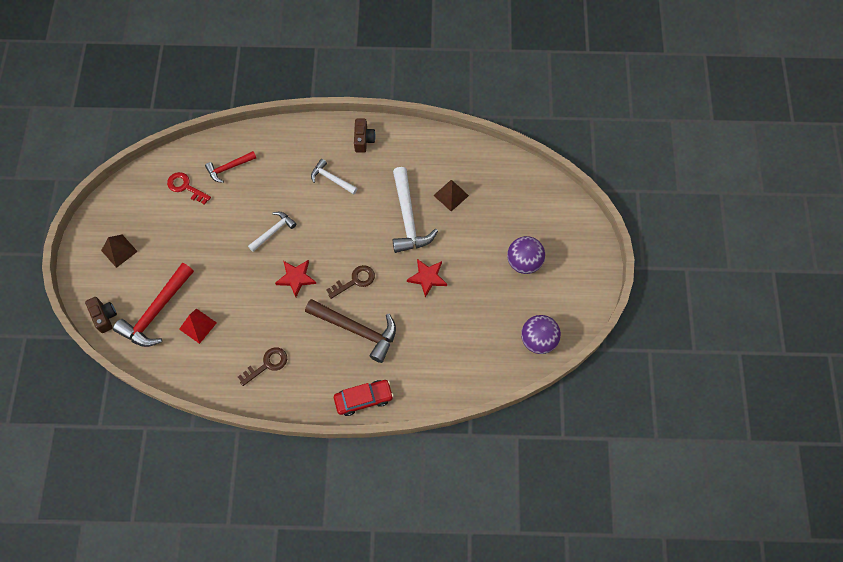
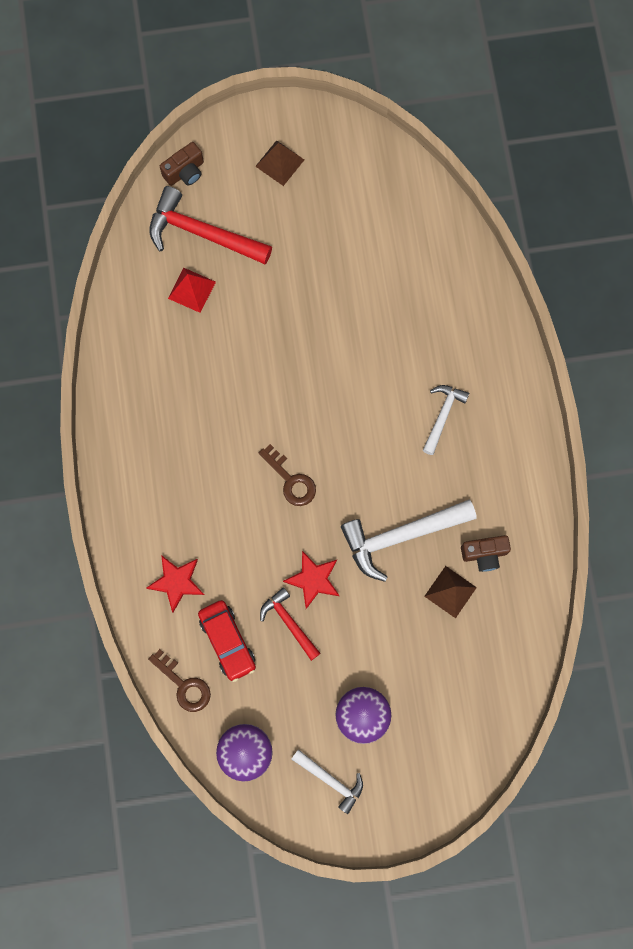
camera: 80 degrees right, 10 degrees up
(185, 187) = (390, 221): red key -> none
(229, 168) = (431, 271): red hammer -> red hammer (289, 622)
(267, 364) = (152, 390): brown key -> brown key (184, 685)
(273, 231) = (345, 354): white hammer -> white hammer (331, 780)
(296, 278) = (281, 400): red star -> red star (177, 582)
(357, 330) = (219, 497): brown hammer -> none
(363, 140) = (516, 448): brown camera -> brown camera (484, 554)
(363, 399) = (125, 525): red car -> red car (227, 641)

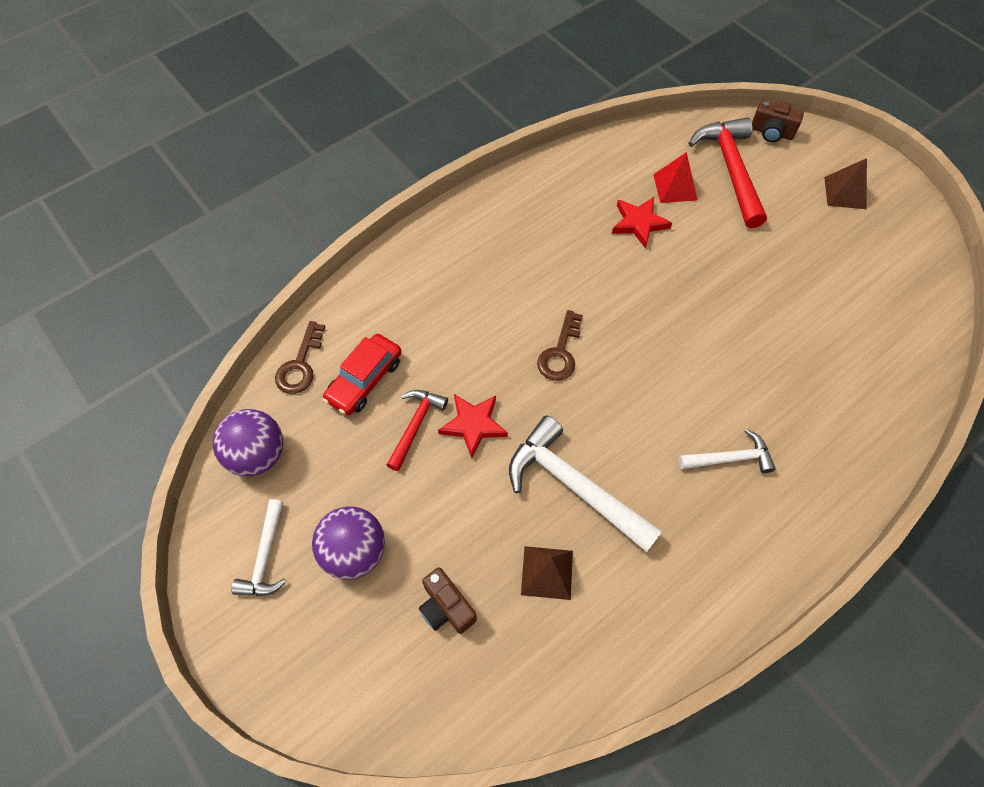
camera: 60 degrees right, 15 degrees down
(177, 582) = (398, 309): red star -> red star (639, 223)
(484, 554) = (613, 587): brown camera -> brown camera (446, 607)

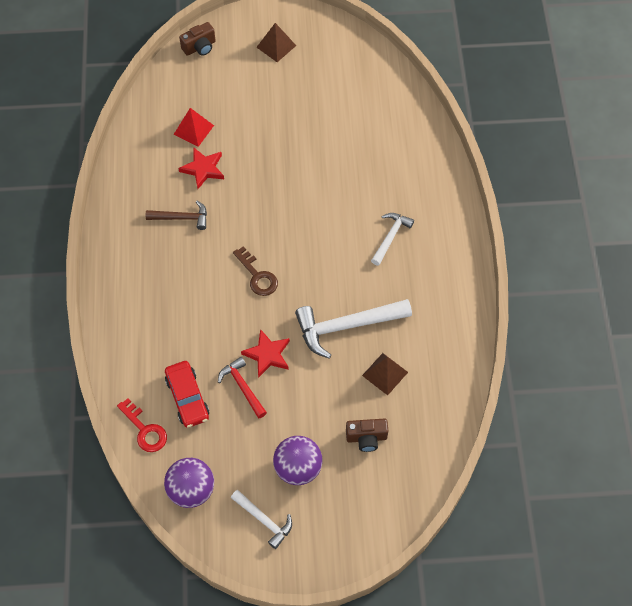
camera: 55 degrees left, 0 degrees up
(300, 365) = (145, 430): brown key -> red key
(567, 241) = (182, 218): none -> brown hammer
(730, 169) = (207, 90): red hammer -> none

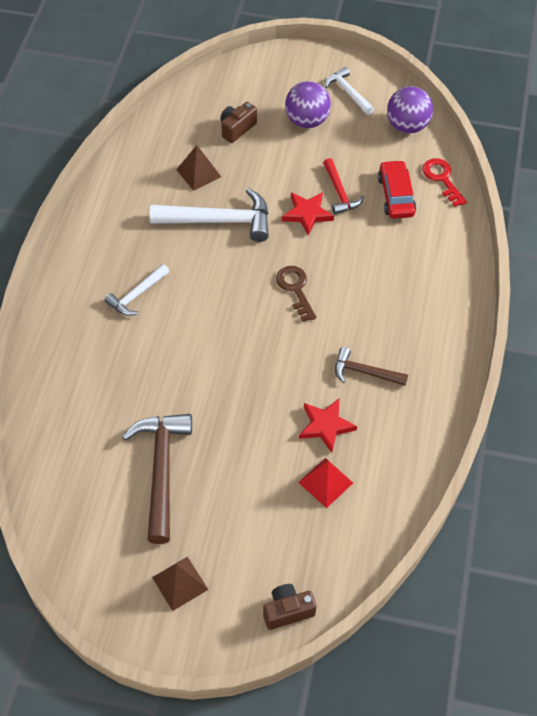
camera: 165 degrees left, 5 degrees down
(316, 110) = (161, 470): none -> brown hammer
(366, 438) = (237, 128): brown camera -> brown camera turned 60 degrees counterclockwise

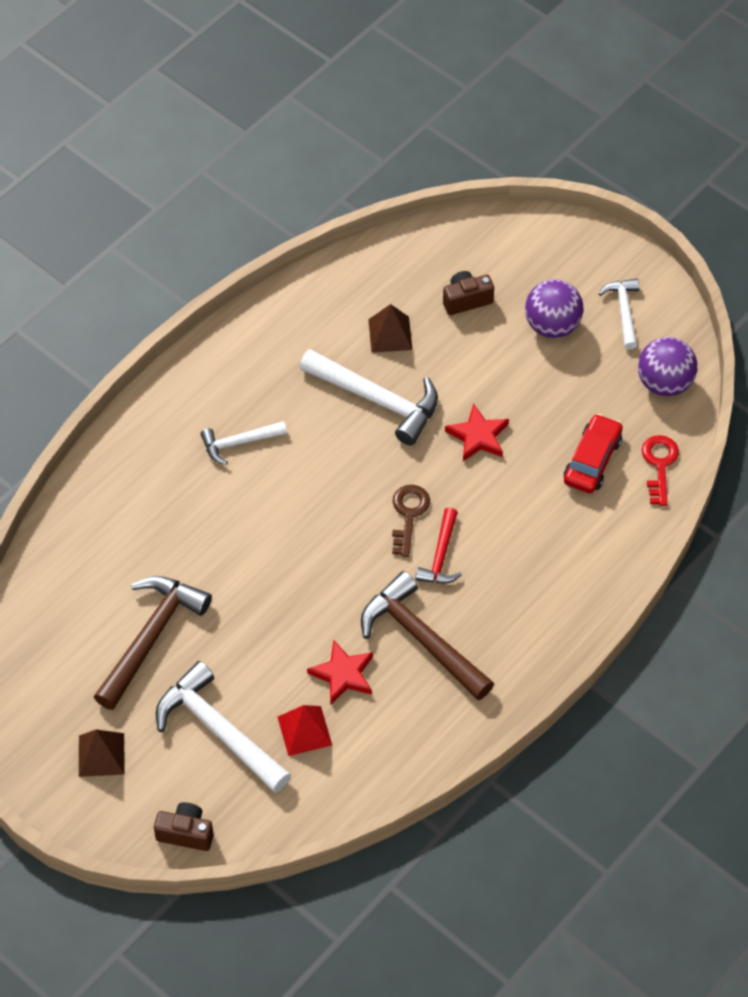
camera: 30 degrees right, 0 degrees up
(260, 516) = (218, 730): none -> white hammer
(340, 193) = (531, 428): red hammer -> red hammer (441, 556)
(364, 372) = (421, 639): brown hammer -> brown hammer, size x1.76

